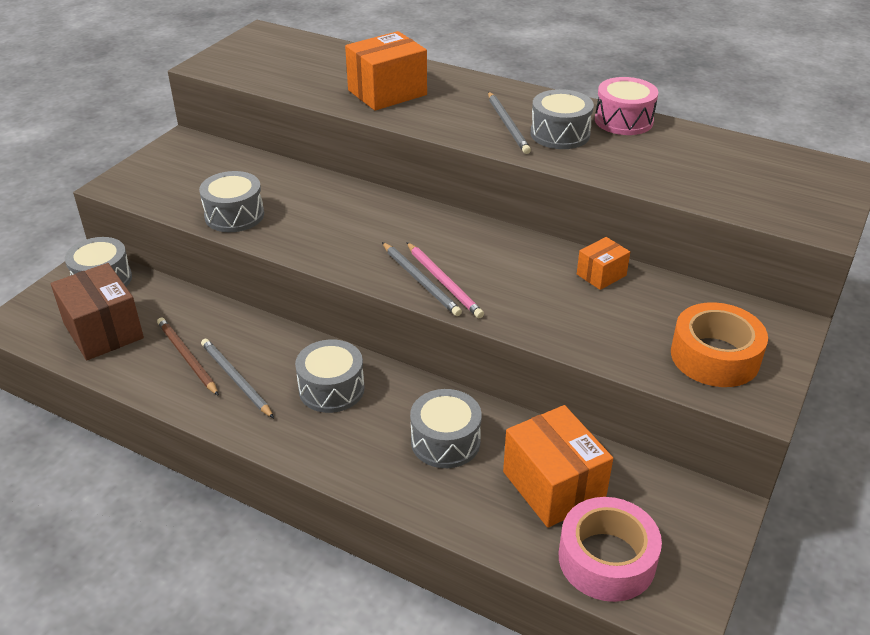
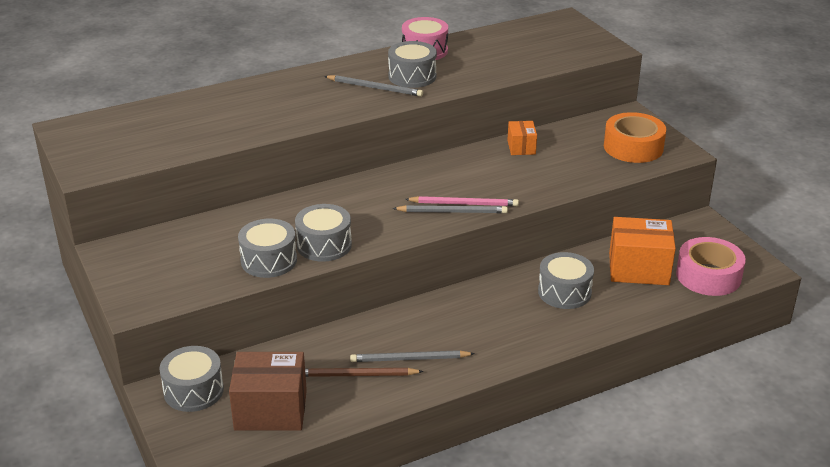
camera: 55 degrees left, 5 degrees down
(331, 389) = (466, 319): grey drum -> grey drum (324, 245)
(387, 92) = (262, 112): orange box -> none

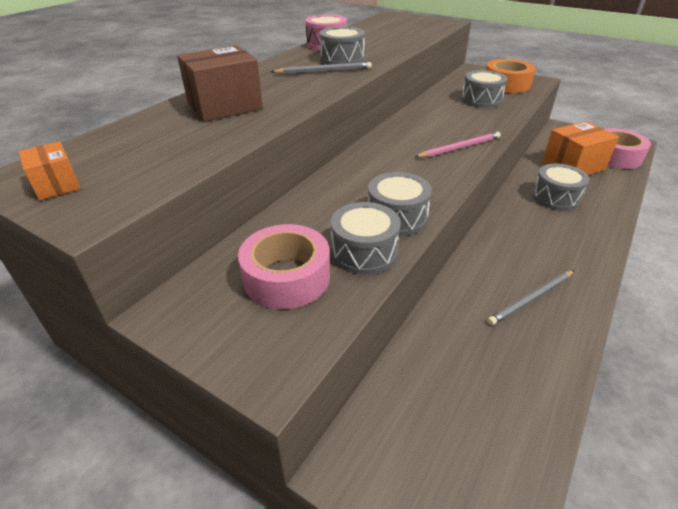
camera: 30 degrees left, 5 degrees up
(193, 391) = (380, 444): grey drum -> grey drum (481, 100)
(199, 257) = (286, 277): none -> pink tape
(270, 410) = (485, 423): brown box -> brown box (225, 106)
(356, 375) = (511, 337): brown pencil -> none
(452, 212) = (460, 156): grey pencil -> none
(521, 147) = (440, 102): orange box -> orange box (57, 185)

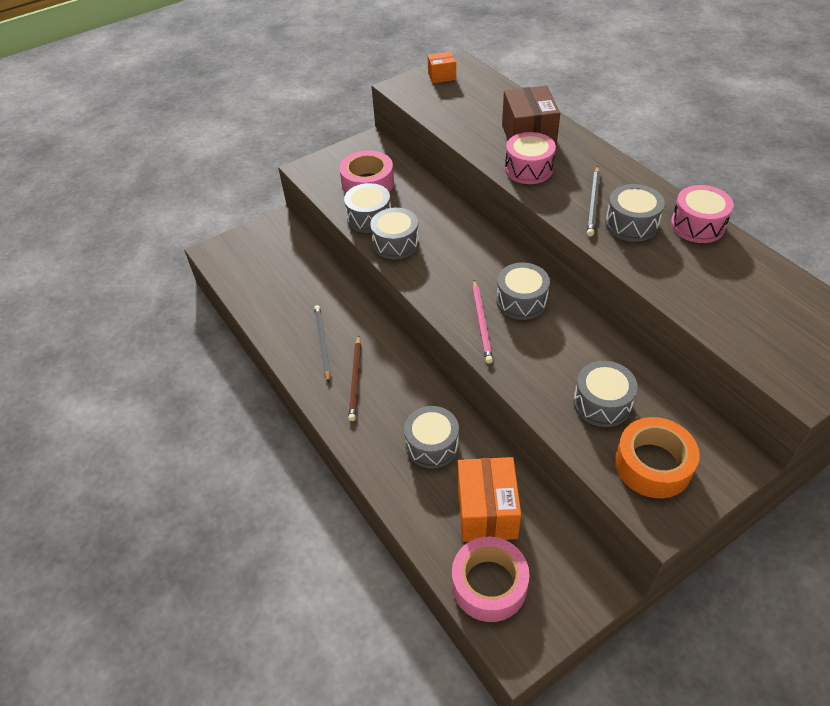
camera: 115 degrees right, 10 degrees up
(288, 98) = (528, 169): none -> pink drum
(416, 136) = (521, 301): none -> grey drum
(546, 257) = (355, 379): none -> brown pencil

